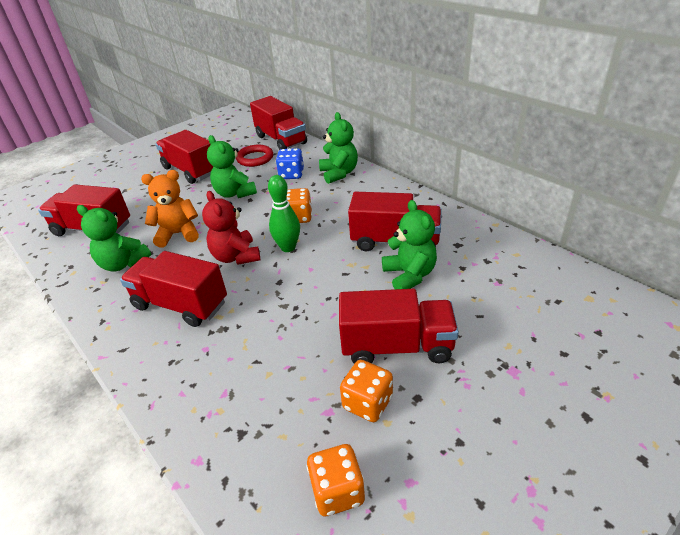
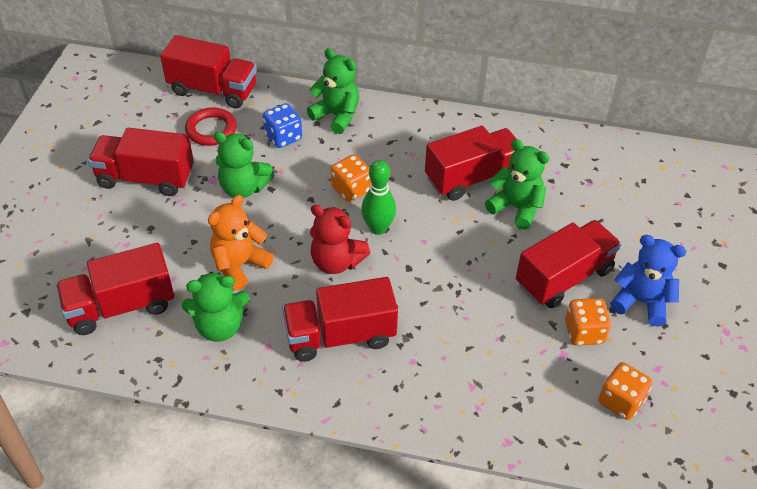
camera: 40 degrees left, 10 degrees up
(454, 406) = (641, 302): none -> blue teddy bear

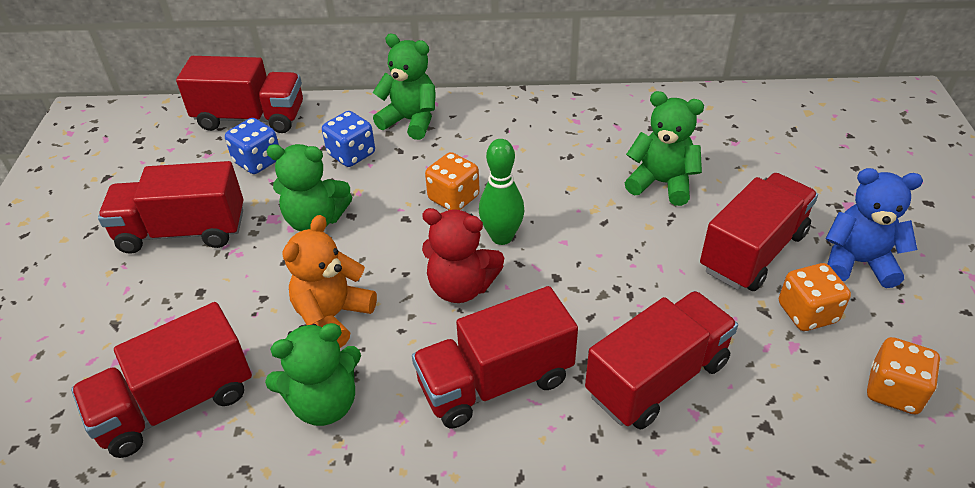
camera: 10 degrees left, 5 degrees down
(211, 130) = (258, 161): red ring -> blue dice
(472, 177) = (596, 159): red truck -> red truck (657, 378)

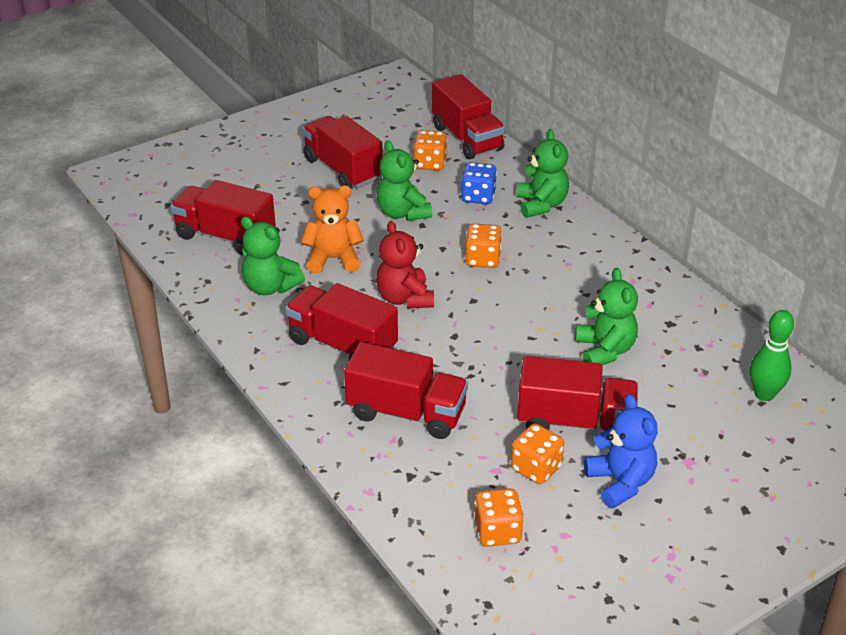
camera: 55 degrees right, 5 degrees down
(258, 161) = (430, 163): blue dice -> orange dice
(502, 237) = (467, 296): green bowling pin -> green bowling pin (764, 394)

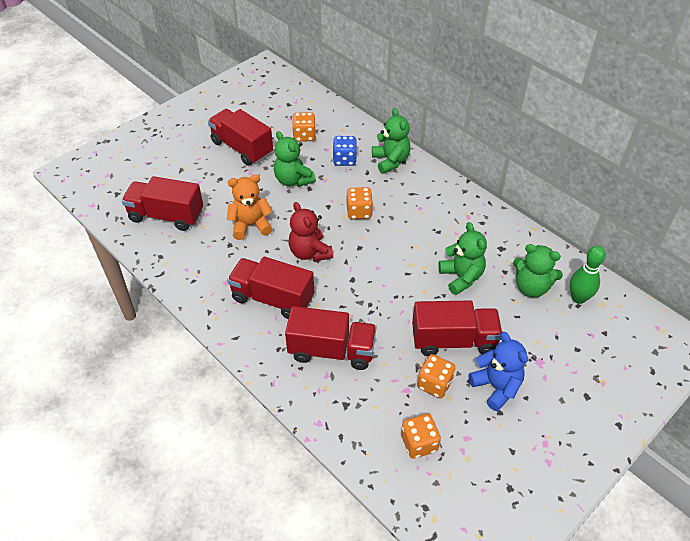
camera: 10 degrees left, 10 degrees up
(270, 287) = (209, 255): green teddy bear -> green teddy bear (531, 287)
(467, 138) = (326, 112): red truck -> none

